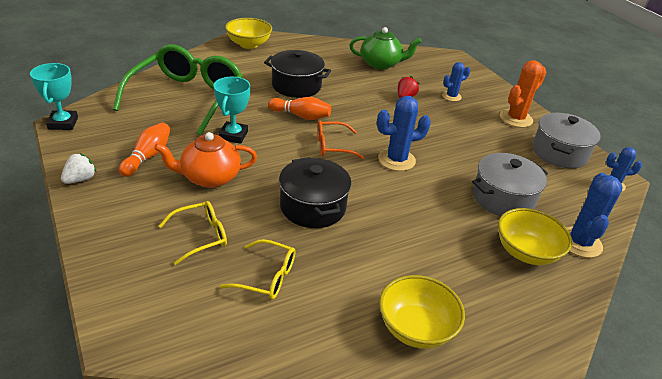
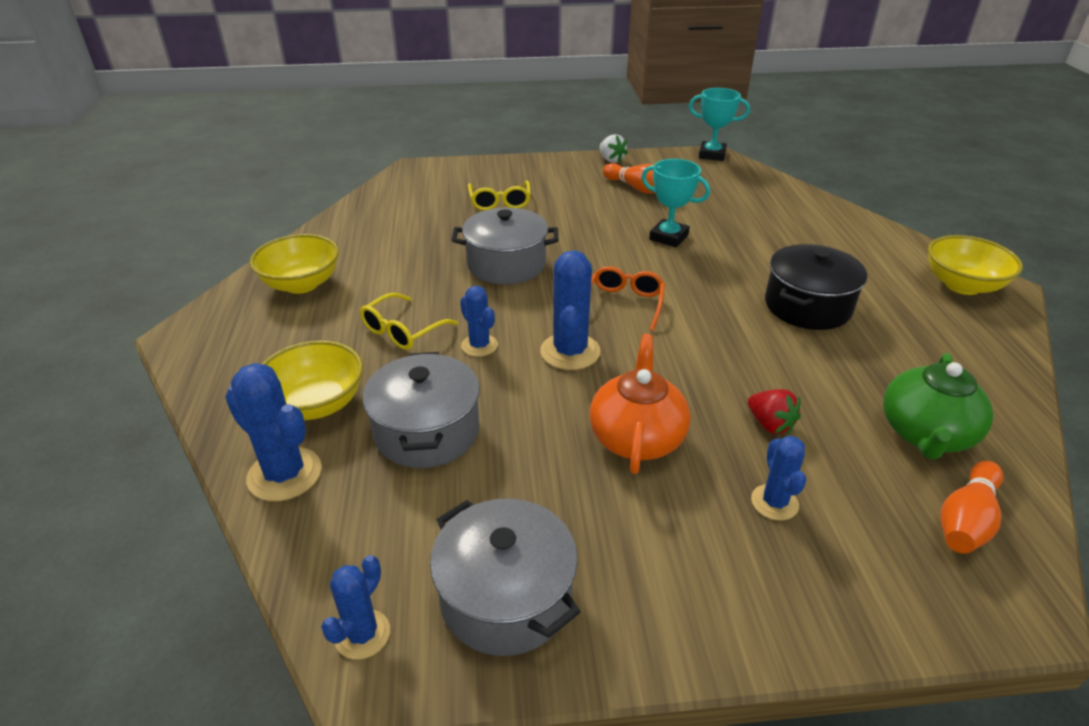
camera: 115 degrees right, 0 degrees up
(187, 97) = (767, 218): green glasses -> none
(209, 177) = (588, 215): orange teapot -> orange teapot (636, 437)
(267, 277) = (426, 224): yellow glasses -> yellow glasses (402, 331)
(301, 116) = (710, 293): orange bowling pin -> orange bowling pin (966, 520)
(313, 207) = (506, 264): black pot -> grey pot
(418, 197) = (479, 345): none -> blue cactus
(516, 118) = (662, 586): orange cactus -> none

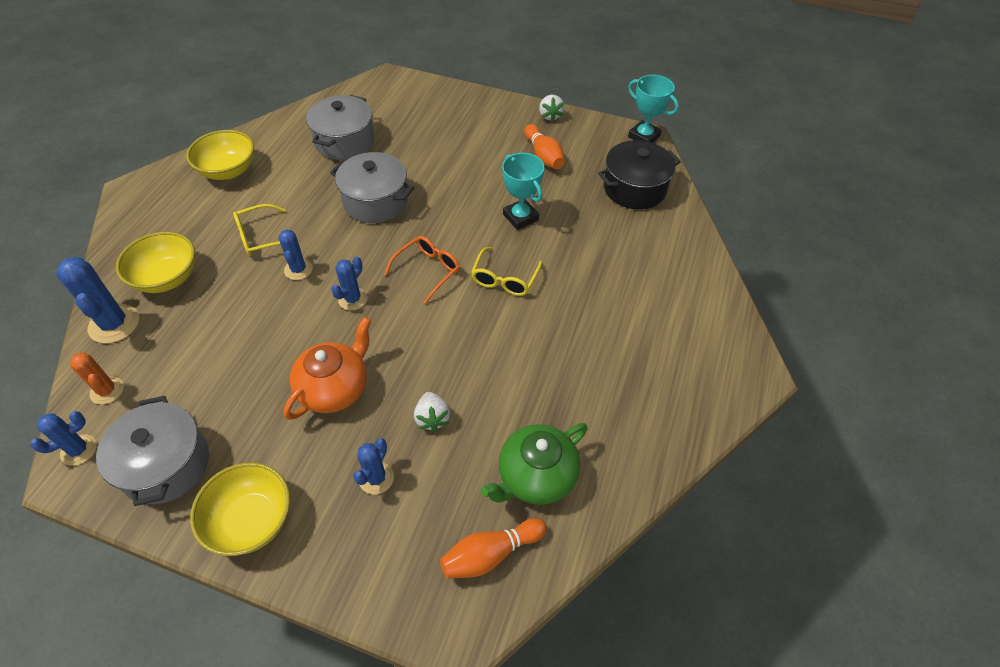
camera: 25 degrees right, 15 degrees up
(342, 549) = (107, 391): none -> orange cactus
(427, 431) = (213, 327): grey pot -> grey pot (344, 141)
(500, 202) = (422, 136): yellow glasses -> yellow glasses (504, 279)
(570, 352) = (353, 299): blue cactus -> blue cactus, size x0.62
(770, 424) = (432, 418): red strawberry -> white strawberry
(807, 306) = (565, 327): black pot -> black pot (634, 189)
(962, 285) = (720, 358): yellow bowl -> yellow bowl (251, 520)

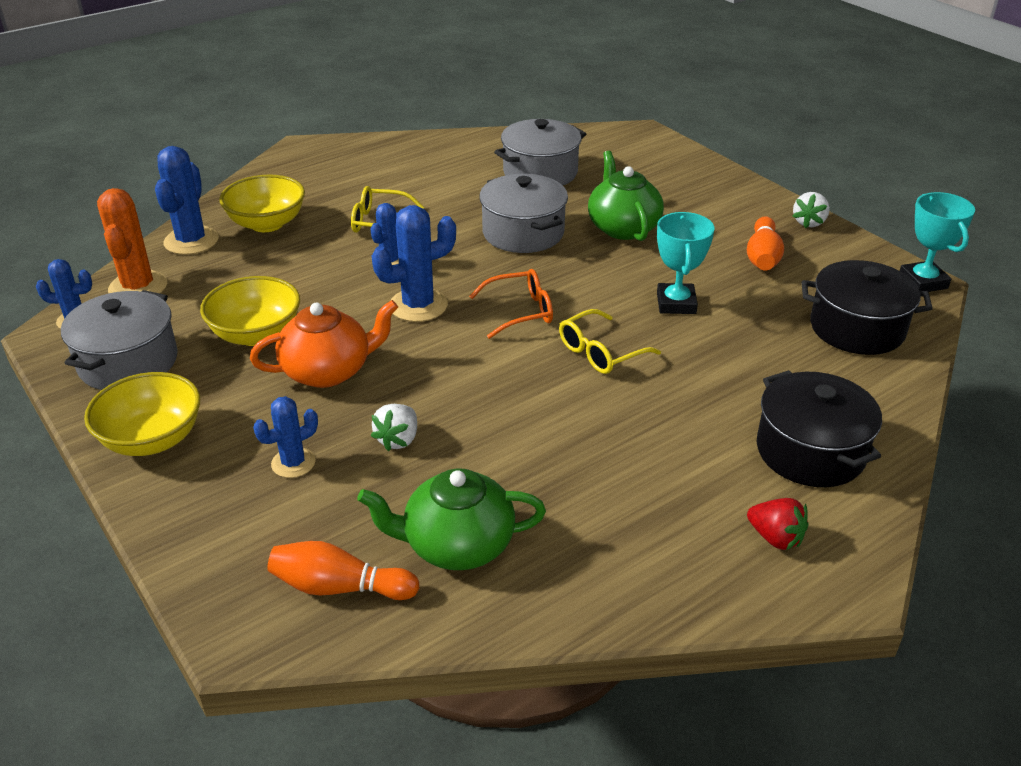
camera: 35 degrees right, 15 degrees down
(107, 391) = (138, 287): orange cactus -> orange cactus, size x1.62
(228, 171) = (402, 160): yellow bowl -> yellow bowl (256, 334)
(353, 299) = (418, 305): blue cactus -> blue cactus, size x1.62
(439, 168) = (623, 227): none -> green teapot
(674, 293) = (810, 451): none -> black pot
(700, 364) = (775, 538): none -> red strawberry

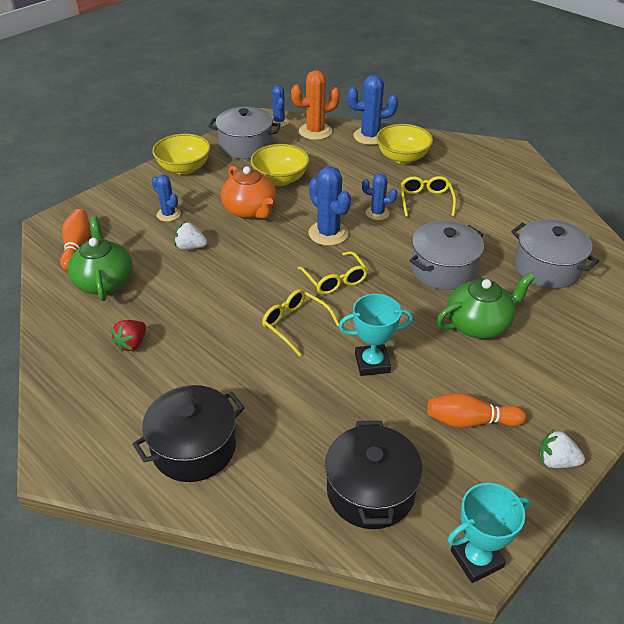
camera: 80 degrees right, 5 degrees up
(520, 311) = (335, 280): orange glasses -> yellow glasses
(775, 538) = (103, 424): red strawberry -> red strawberry (132, 344)

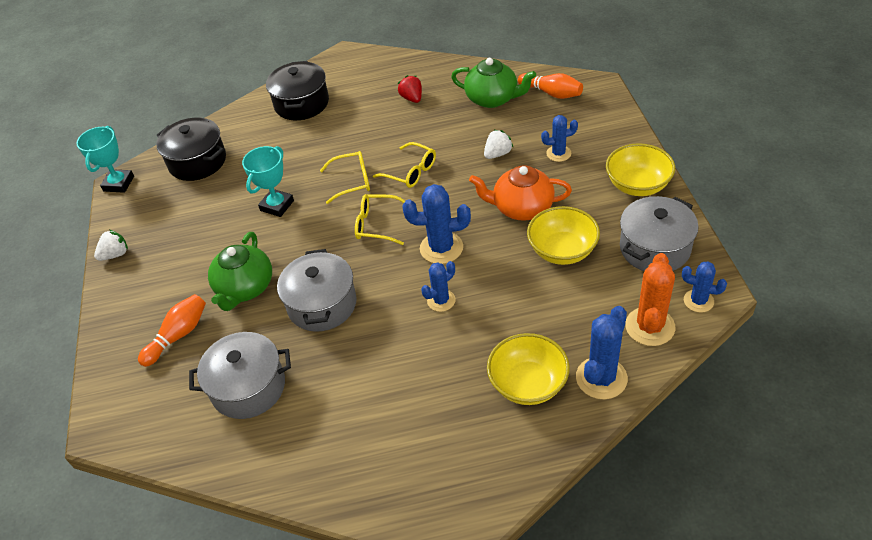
camera: 130 degrees right, 5 degrees up
(426, 200) = (428, 354): yellow glasses -> yellow glasses (411, 172)
(470, 421) = (184, 230): orange bowling pin -> orange bowling pin (178, 335)

